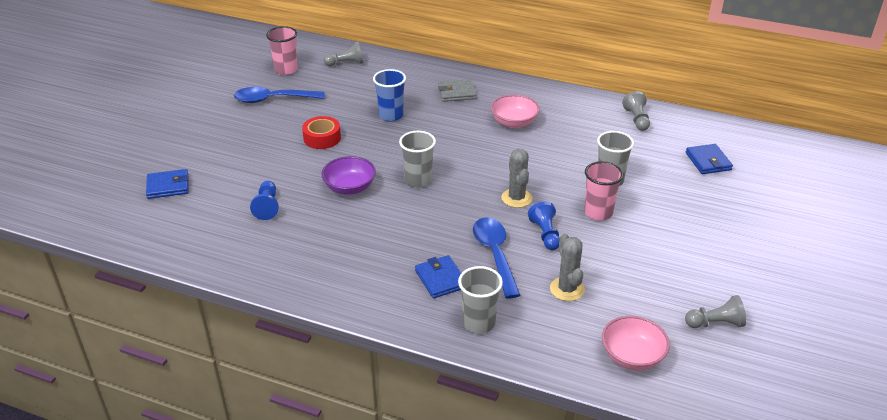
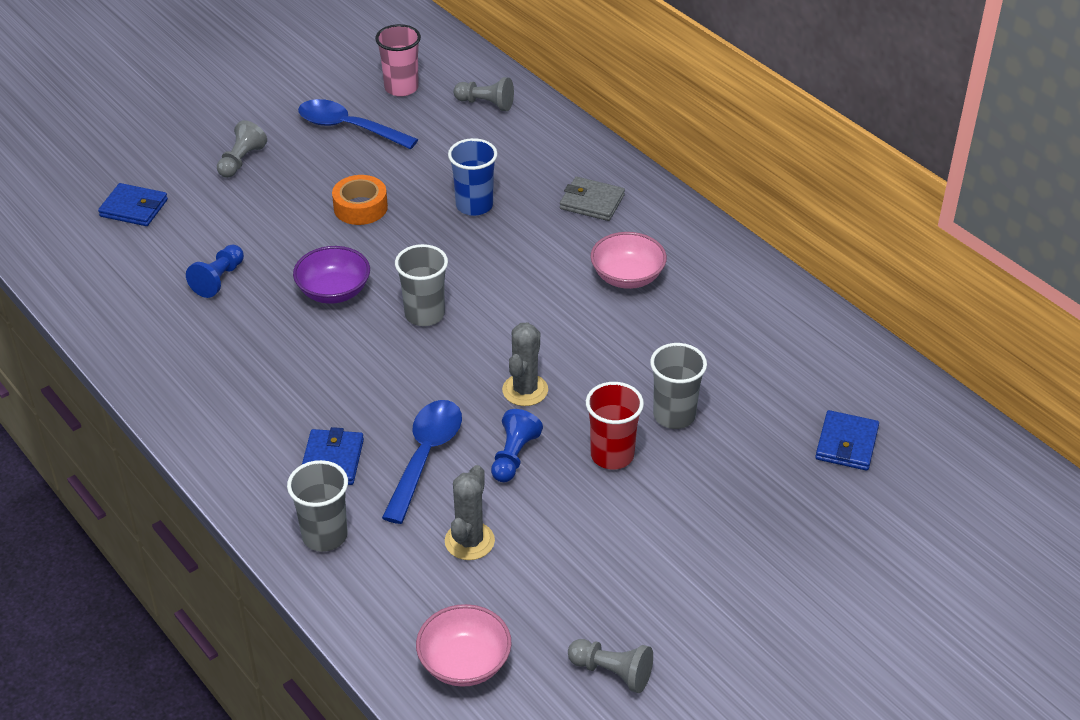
camera: 30 degrees right, 5 degrees up
(322, 138) = (360, 207): red tape -> orange tape
(598, 213) = (612, 455): pink cup -> red cup
(636, 119) = (808, 338): grey pawn -> grey pawn (241, 161)

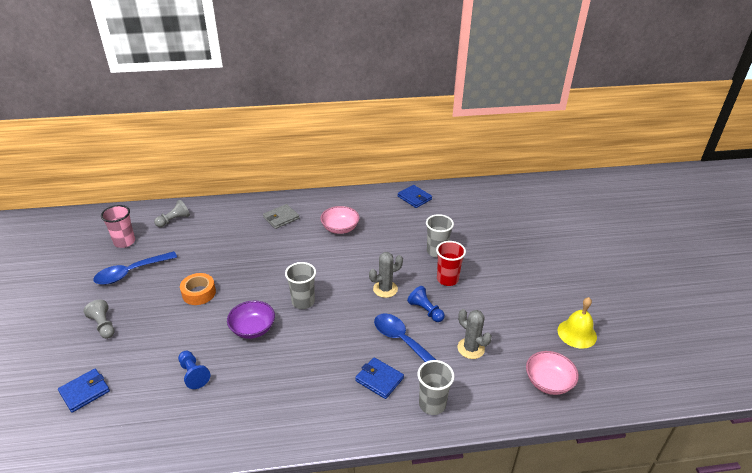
camera: 60 degrees left, 5 degrees down
(474, 205) = (243, 254): blue cup -> none
(525, 390) = (385, 289): grey cactus -> grey cactus turned 75 degrees counterclockwise
(612, 672) = (577, 333): grey pawn -> yellow bell
(846, 444) = (486, 215): blue wallet -> blue wallet (414, 198)

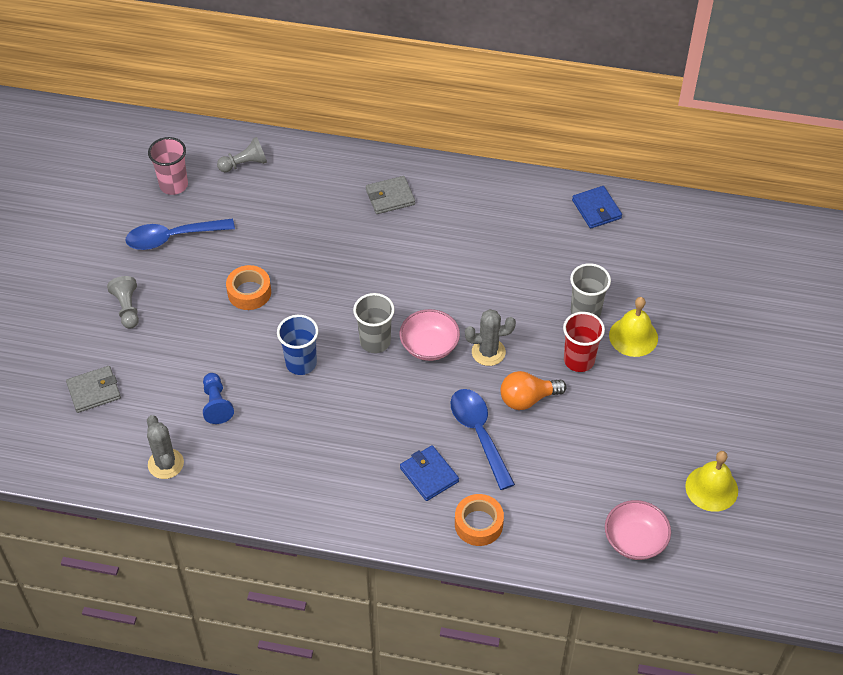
camera: 20 degrees right, 15 degrees up
(85, 392) = (94, 391): blue wallet -> grey wallet
(253, 329) = (301, 363): purple bowl -> blue cup
(340, 228) = (466, 237): pink bowl -> pink bowl (429, 346)
(425, 310) = (527, 399): blue pawn -> orange light bulb
(432, 404) = (478, 524): grey cup -> orange tape
(471, 348) = (560, 468): grey cactus -> grey cactus (165, 464)
(474, 258) = (633, 336): none -> yellow bell

